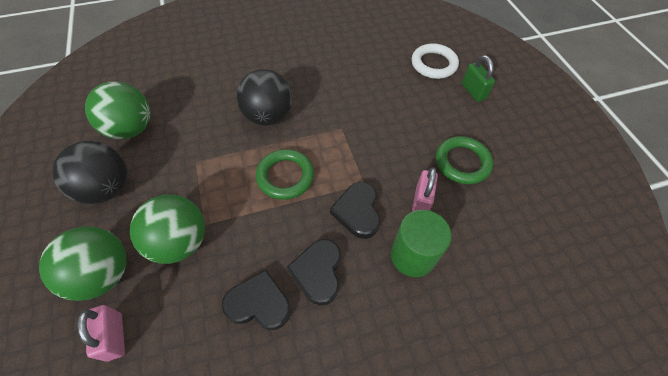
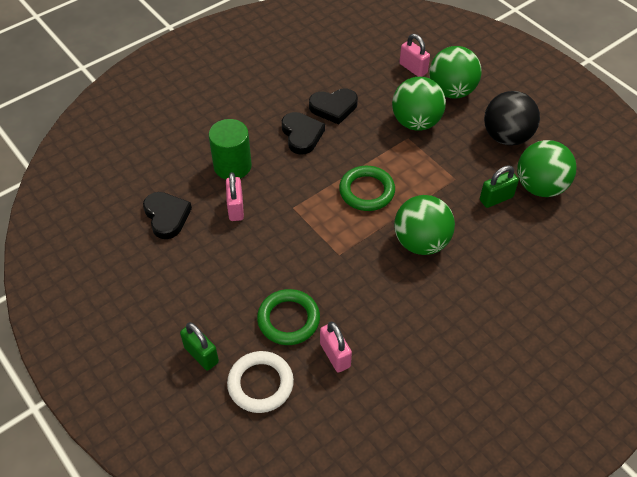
camera: 160 degrees right, 5 degrees down
(177, 131) = (496, 198): none -> green padlock
(268, 116) = (421, 242): black ball -> green ball
(357, 212) = (289, 183): black heart -> black heart (167, 216)
(376, 65) = (335, 355): none -> pink padlock
(462, 162) = (203, 257): green ring -> green ring (288, 319)

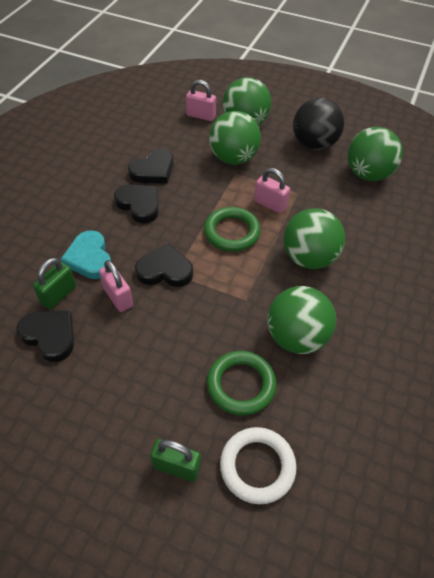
camera: 30 degrees left, 0 degrees up
(232, 166) = (89, 258): green cylinder -> turquoise heart
(287, 201) = (165, 270): none -> black heart
(335, 355) = (307, 399): pink padlock -> pink padlock (270, 204)
(360, 303) = (296, 337): none -> green ball
(496, 198) = (342, 196): green padlock -> green padlock (58, 295)

